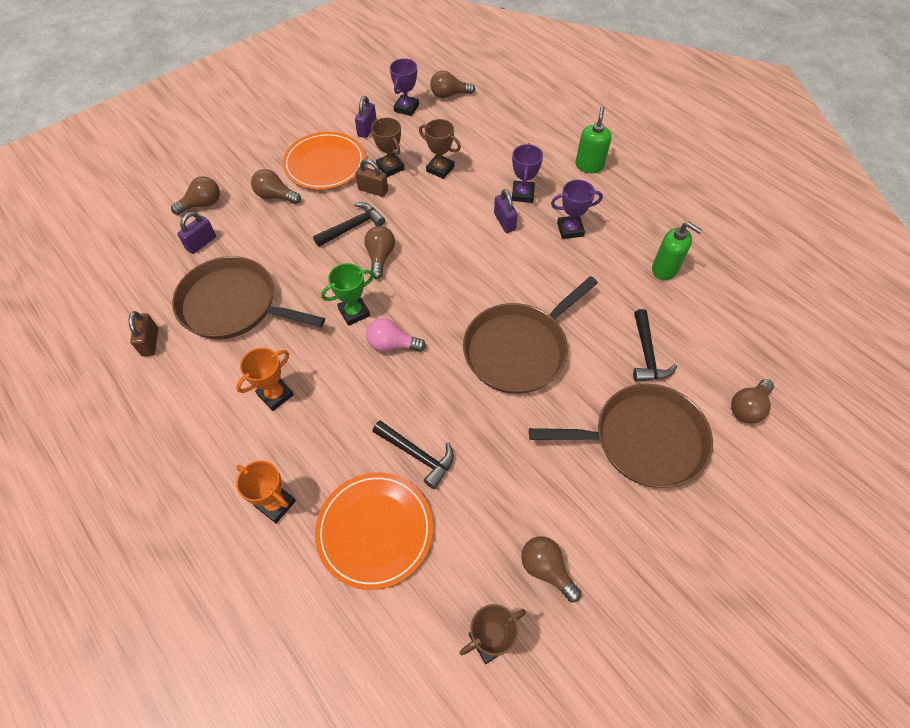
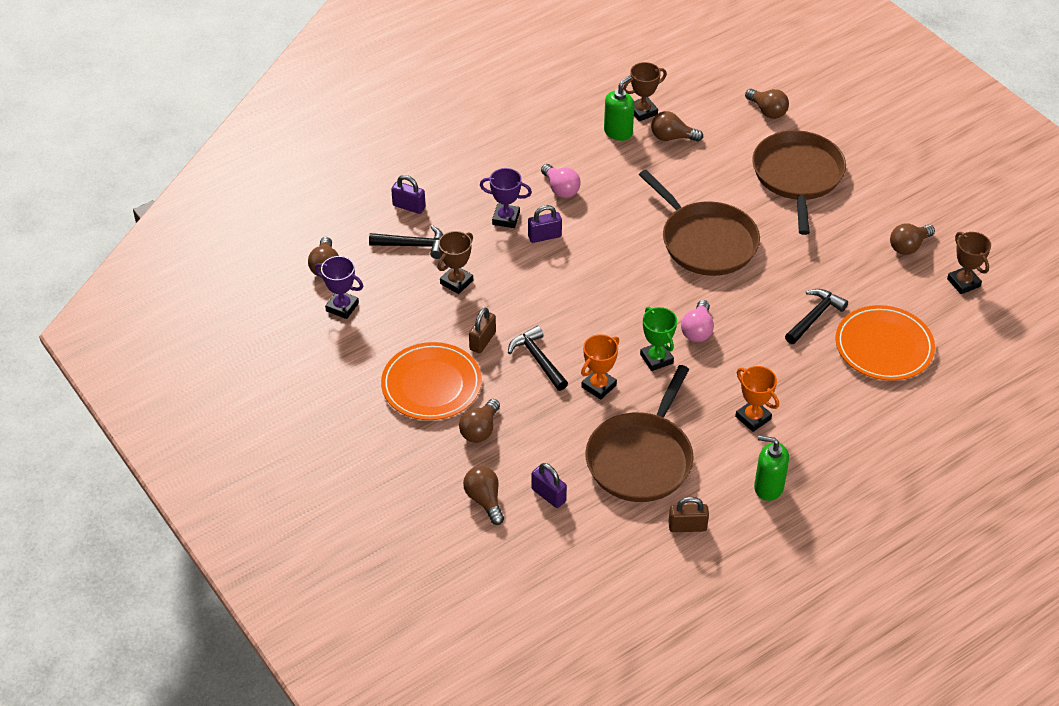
camera: 85 degrees left, 10 degrees down
(275, 504) = (863, 413): orange trophy -> orange trophy (599, 386)
(367, 129) = (375, 345): purple padlock -> purple padlock (409, 206)
(380, 257) = (584, 337): brown light bulb -> brown light bulb (672, 137)
(390, 167) = (447, 325): brown trophy -> brown trophy (642, 111)
(570, 229) = (560, 189): purple trophy -> pink light bulb
(589, 166) = (470, 163): green soap dispenser -> green soap dispenser (768, 487)
(647, 354) = (713, 160): black hammer -> black hammer (413, 245)

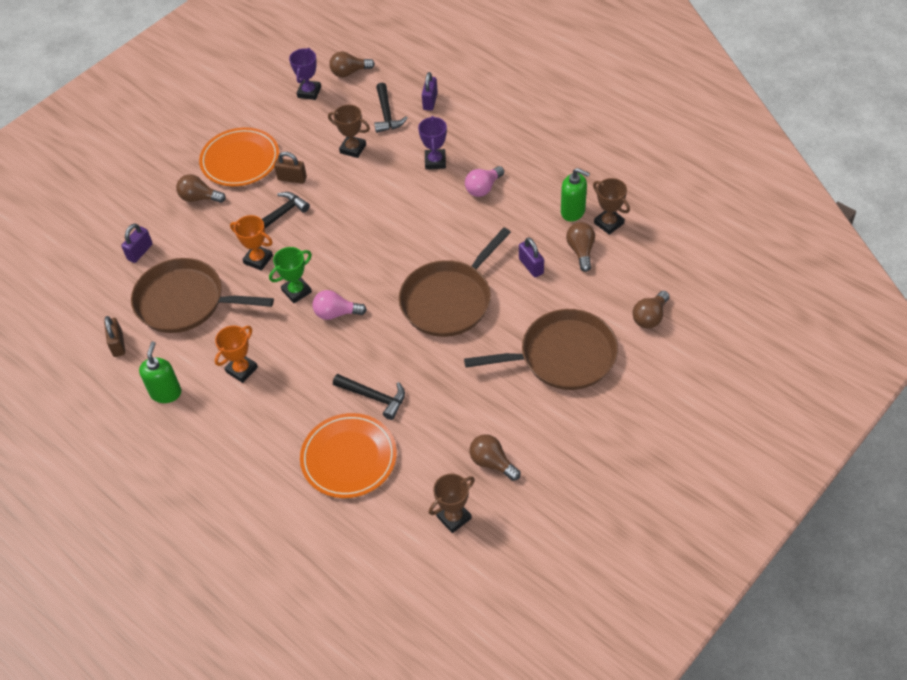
camera: 80 degrees right, 5 degrees up
(484, 500) = (131, 216): brown light bulb -> none
(544, 236) = (421, 190): purple padlock -> purple padlock (531, 266)

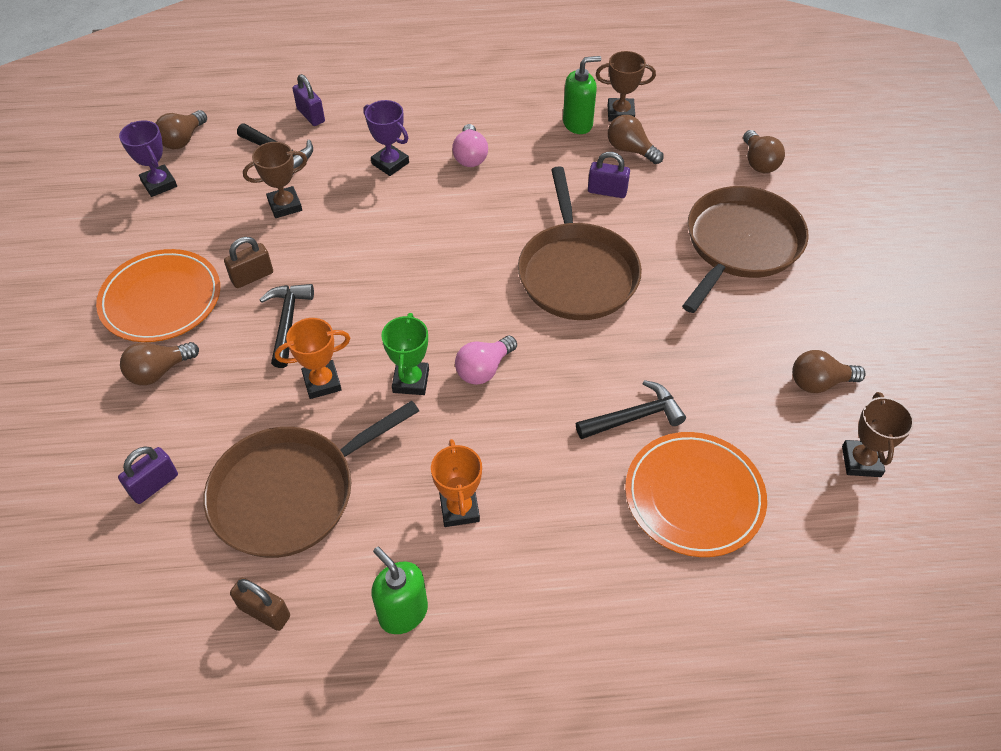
camera: 50 degrees left, 0 degrees up
(140, 252) = (154, 485): purple padlock -> purple padlock turned 60 degrees clockwise

